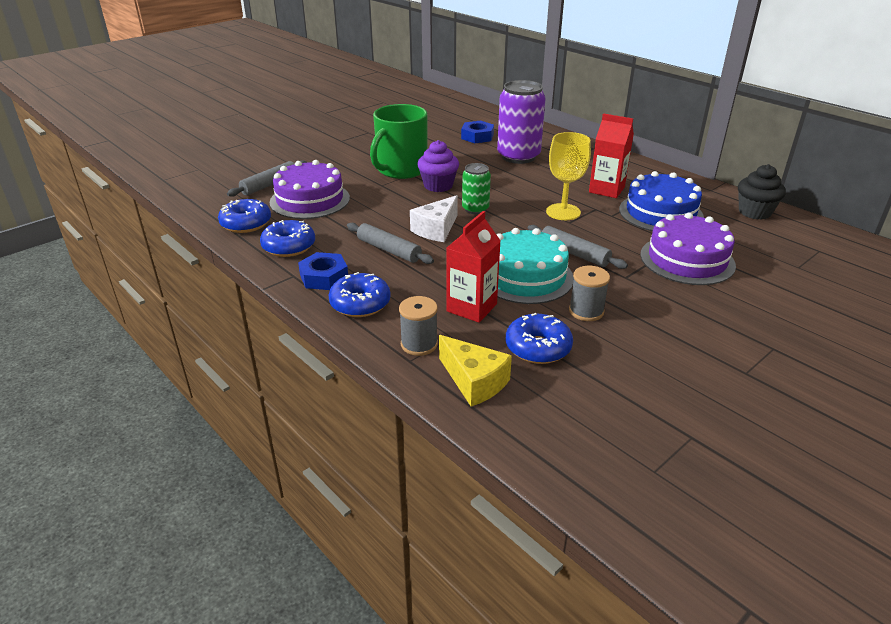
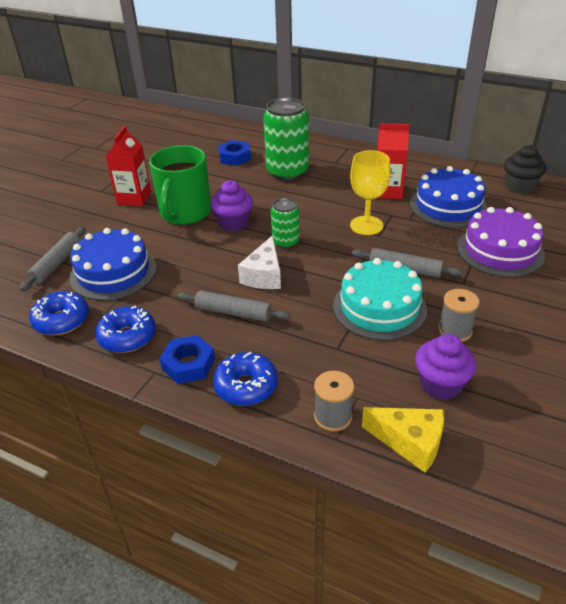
camera: 20 degrees left, 5 degrees up
(310, 200) = (113, 272): purple cake -> blue cake
(471, 307) = (354, 357): red carton -> red carton (134, 198)
(518, 156) = (287, 172): purple can -> green can
(538, 348) = (440, 385): blue donut -> purple cupcake

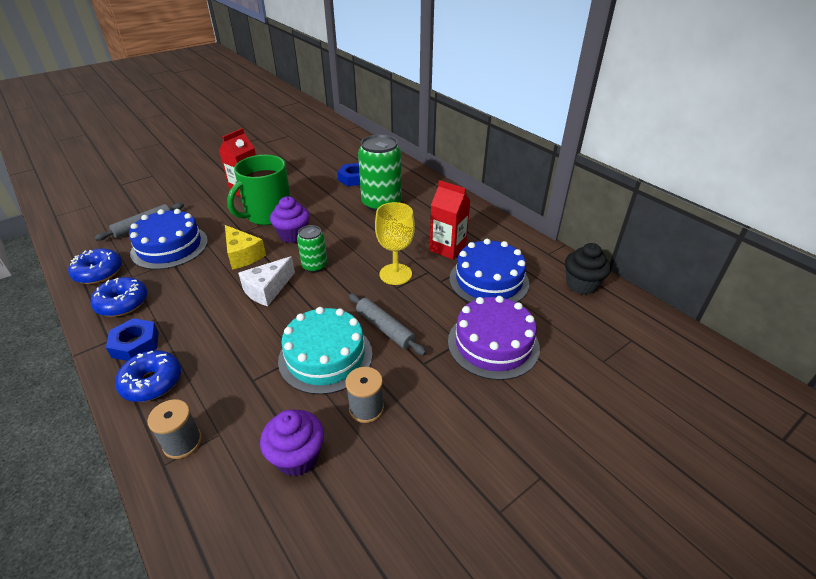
camera: 25 degrees right, 0 degrees up
(233, 312) = (211, 313): grey rolling pin -> none
(410, 442) = (213, 501): yellow cheese -> yellow cheese (243, 255)

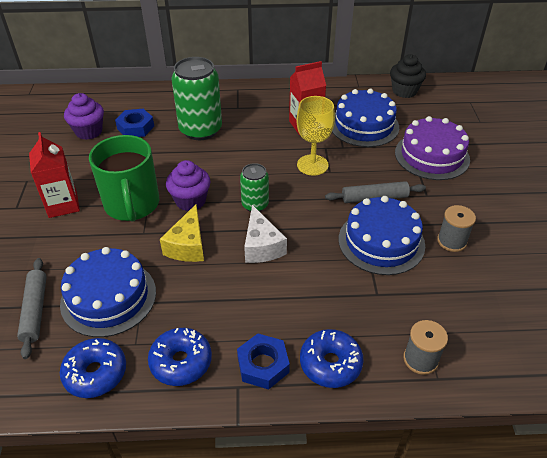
camera: 55 degrees left, 5 degrees up
(243, 255) = (188, 245): yellow cheese -> yellow cheese turned 105 degrees clockwise
(297, 457) = (476, 294): purple cupcake -> purple cupcake (89, 131)
(325, 356) = (381, 242): turquoise cake -> blue cake

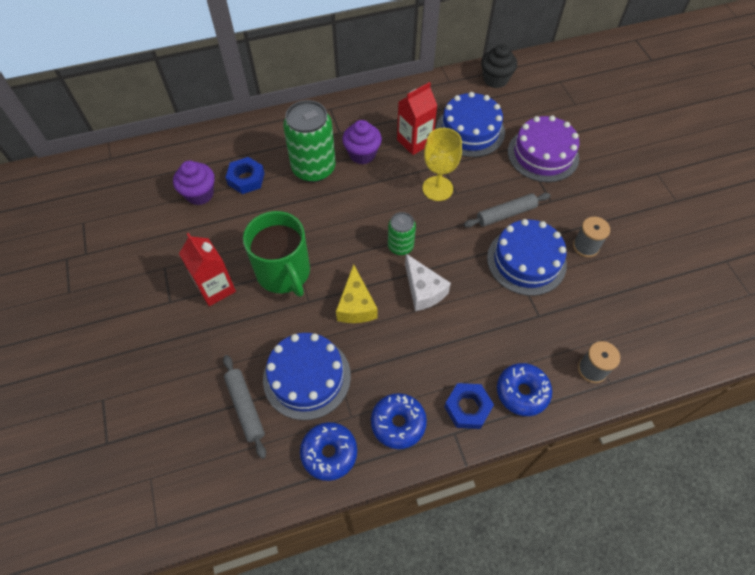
camera: 15 degrees left, 15 degrees up
(190, 201) = (338, 255): purple cupcake -> purple cupcake (362, 154)

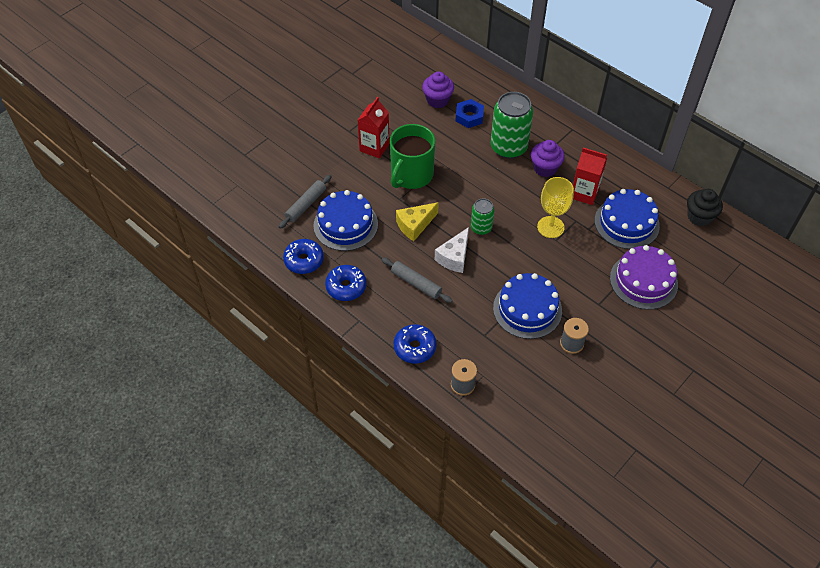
camera: 60 degrees right, 5 degrees down
(468, 408) = (382, 320): blue nut -> none
(506, 214) = (561, 279): grey rolling pin -> grey rolling pin (416, 283)

